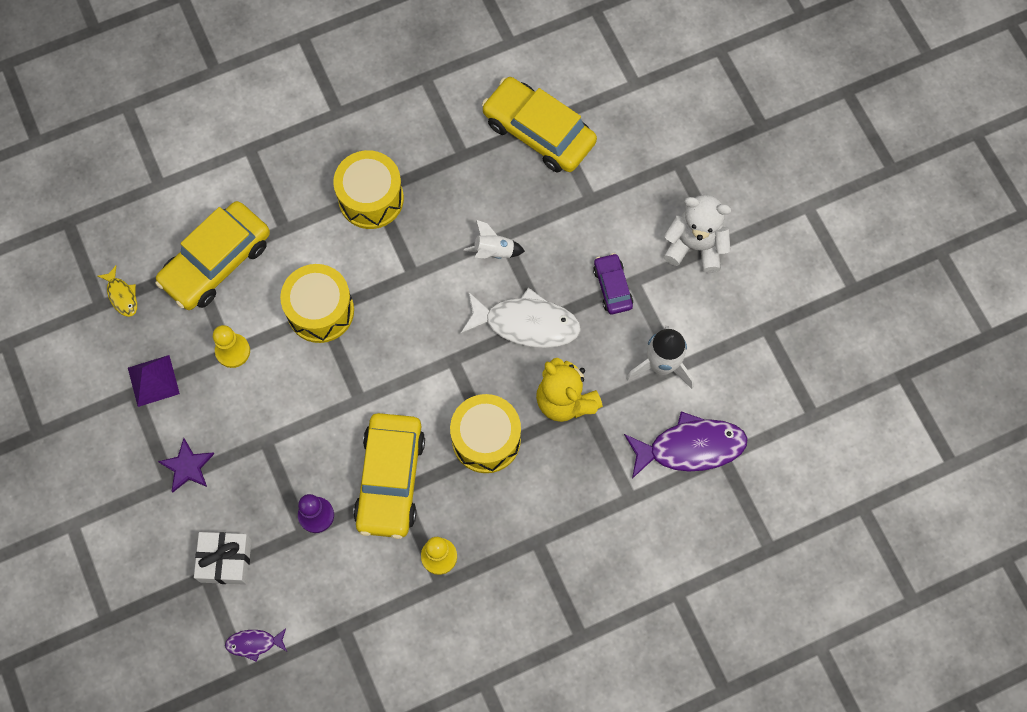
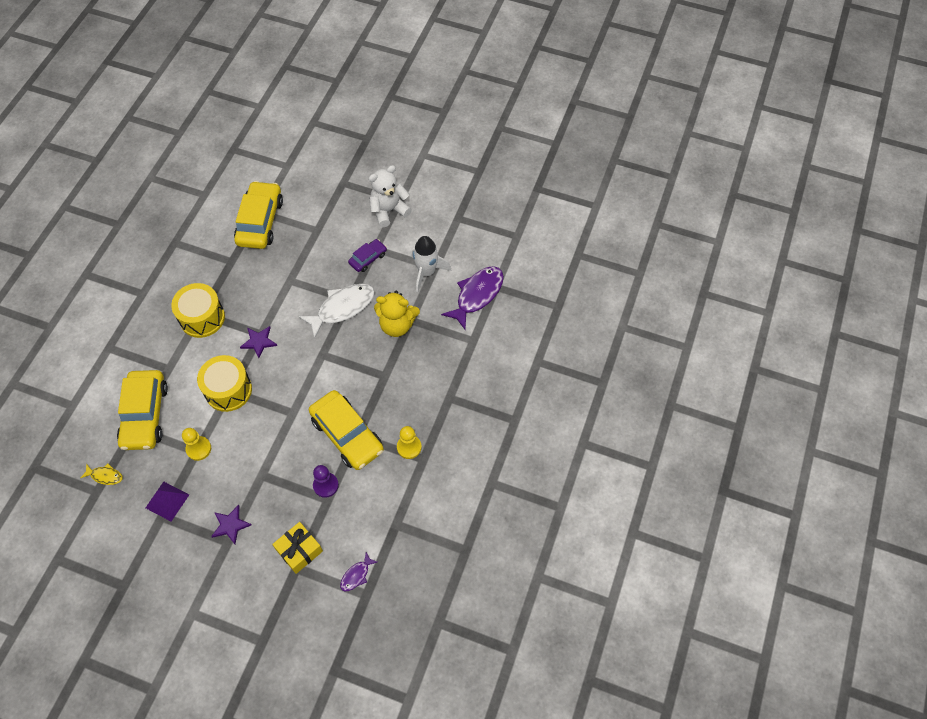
camera: 45 degrees left, 10 degrees down
(225, 560) = (299, 550): white gift -> yellow gift
(402, 282) = (259, 342): none -> purple star
(486, 439) = (377, 375): yellow drum -> none
(494, 251) = (292, 290): white rocket -> none
(538, 132) = (260, 221): yellow car -> yellow car turned 105 degrees clockwise
(612, 287) = (368, 258): purple car -> purple car turned 105 degrees clockwise

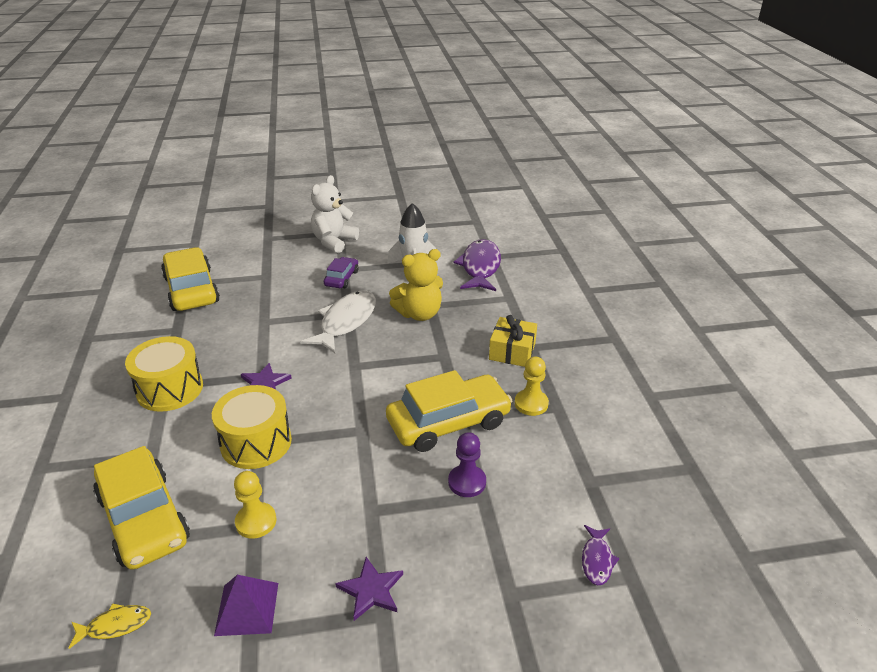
camera: 30 degrees left, 25 degrees down
(299, 550) = (496, 571): yellow gift -> yellow gift (512, 351)
(347, 434) = (448, 422): yellow car -> yellow car turned 45 degrees counterclockwise

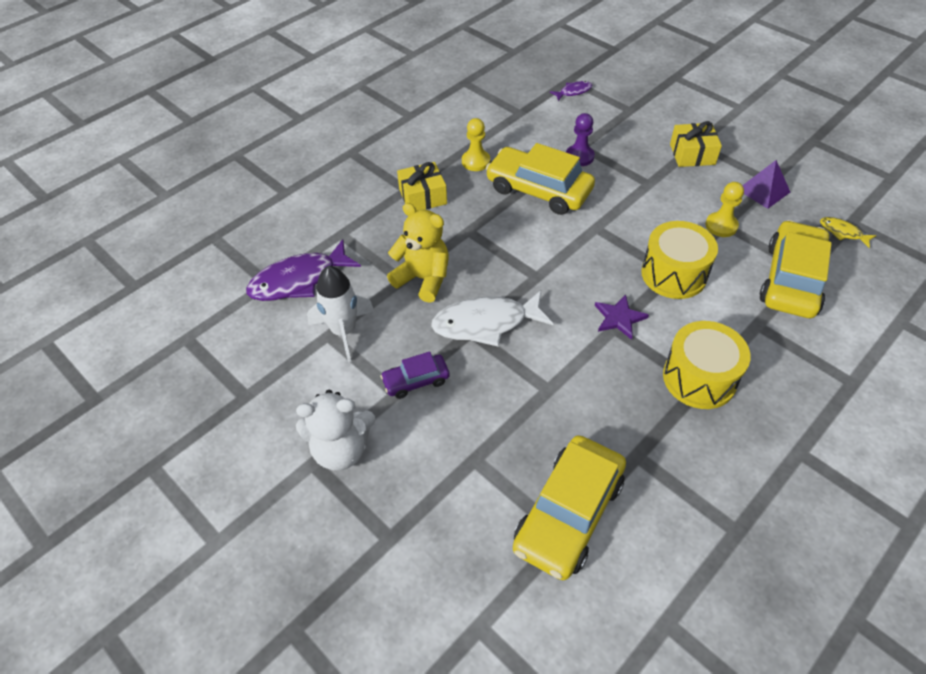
camera: 125 degrees left, 15 degrees up
(371, 590) = (692, 154): purple star -> yellow gift

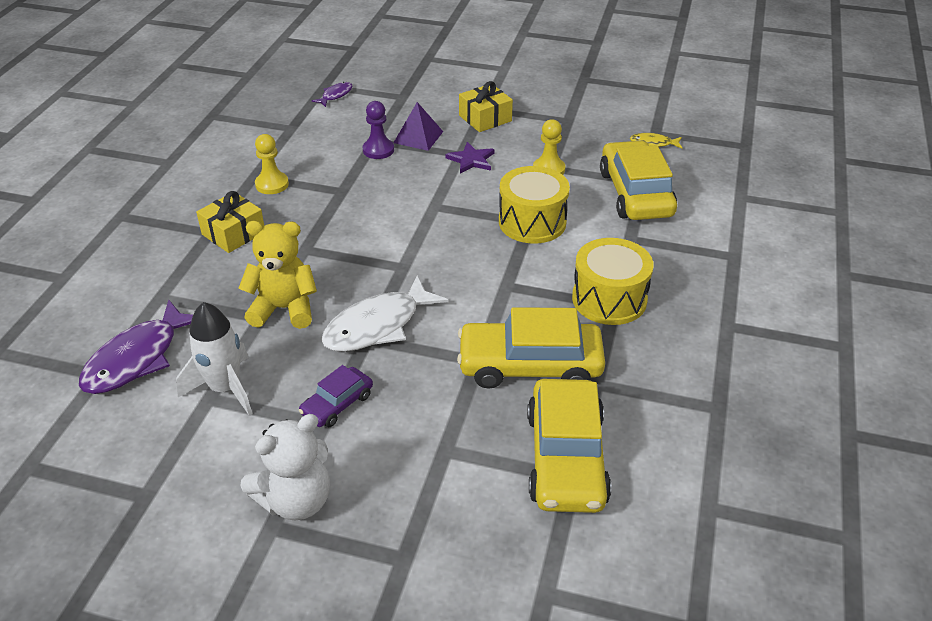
camera: 30 degrees left, 10 degrees down
(539, 190) = (355, 191): yellow car -> yellow car (530, 365)
(619, 318) = (506, 275): purple star -> purple star (471, 160)
(763, 190) = (567, 130): purple pyramid -> purple pyramid (418, 137)

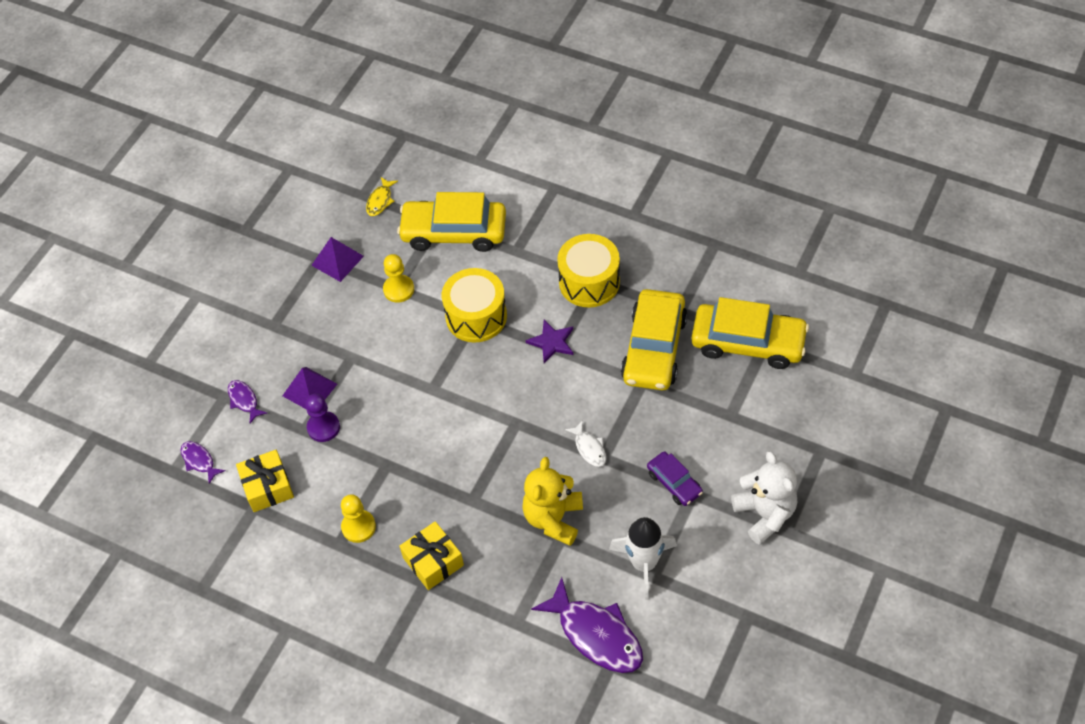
camera: 75 degrees left, 15 degrees up
(377, 326) = (589, 448): white fish -> white fish, size x0.49
(400, 106) = (244, 400): none -> purple fish
(471, 160) = (365, 349): purple star -> purple star (552, 342)
(485, 118) = (293, 327): yellow gift -> yellow gift (267, 487)
(569, 130) = (337, 260): none -> purple pyramid

